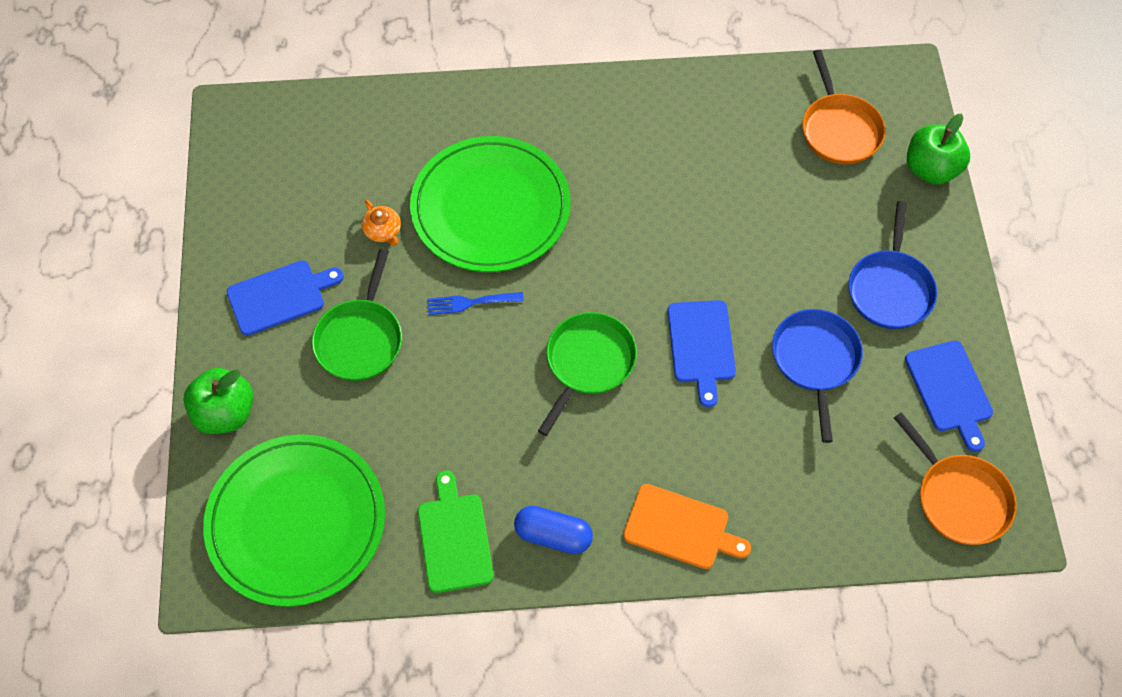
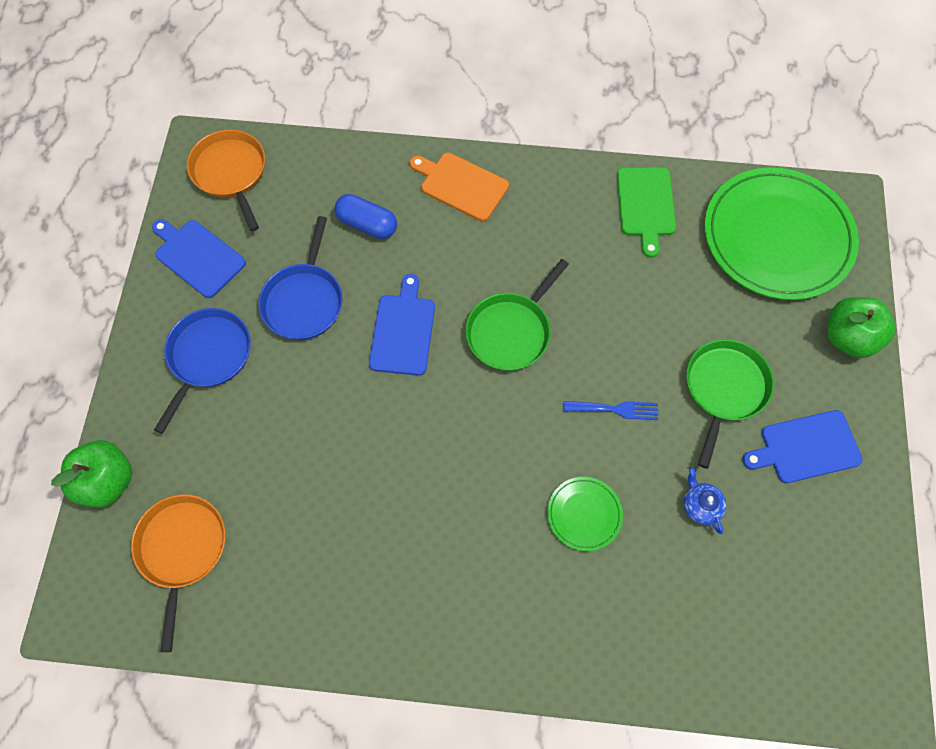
camera: 170 degrees left, 5 degrees up
(383, 231) = (700, 505): orange teapot -> blue teapot
(490, 208) = (584, 514): green plate -> green plate, size x0.44
(553, 535) = (565, 195): blue capsule -> blue capsule (367, 224)
(949, 390) = (197, 256): blue cutting board -> blue cutting board turned 45 degrees counterclockwise

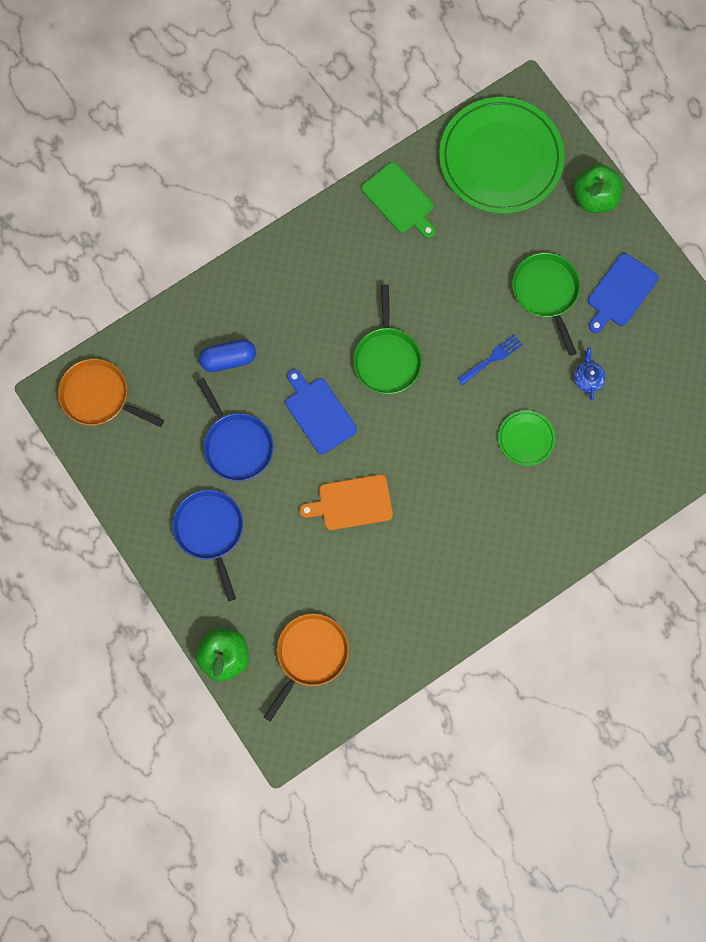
camera: 40 degrees left, 10 degrees up
(182, 549) = (310, 654): orange pan -> orange pan turned 75 degrees clockwise
(197, 256) = (136, 472): blue cutting board -> none
(461, 185) = (265, 281): orange cutting board -> orange cutting board (351, 503)
(700, 505) = (587, 378): blue teapot -> blue teapot turned 60 degrees clockwise

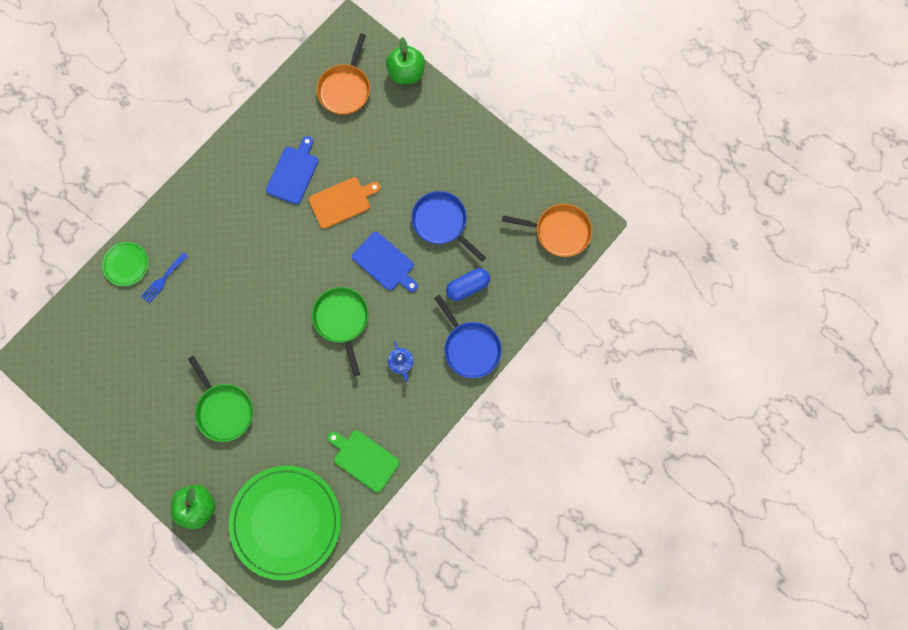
camera: 165 degrees right, 0 degrees up
(210, 530) = (443, 155): blue pan -> blue pan (470, 348)
(492, 358) = (257, 342): blue fork -> blue fork (163, 279)
(526, 438) = (218, 285): green plate -> green plate (126, 264)
(587, 378) = (177, 346): blue teapot -> blue teapot (401, 362)
(620, 292) = (162, 426): blue cutting board -> blue cutting board (293, 173)

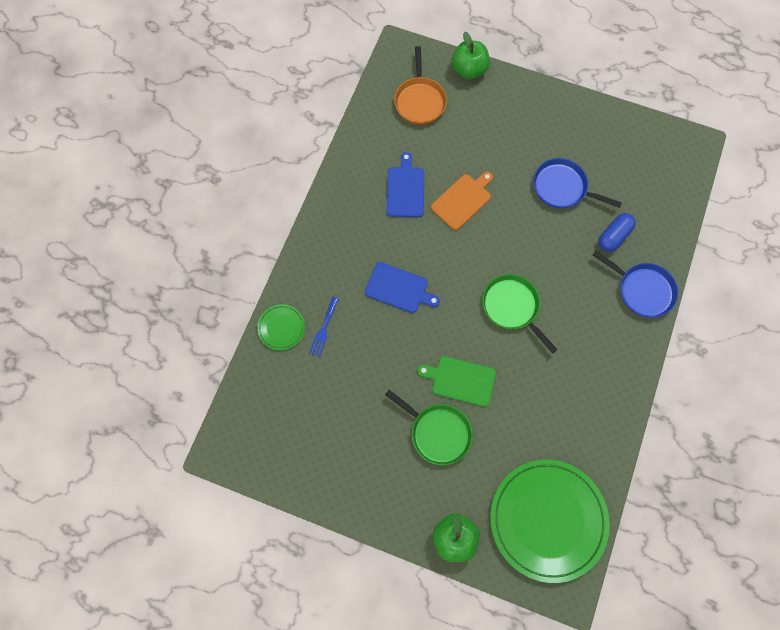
camera: 20 degrees left, 5 degrees down
(364, 459) = (594, 430): green cutting board -> green cutting board (460, 380)
(385, 263) = (528, 241): blue cutting board -> blue cutting board (399, 288)
(401, 362) = (585, 326): blue teapot -> none
(559, 231) = (671, 160): orange pan -> none

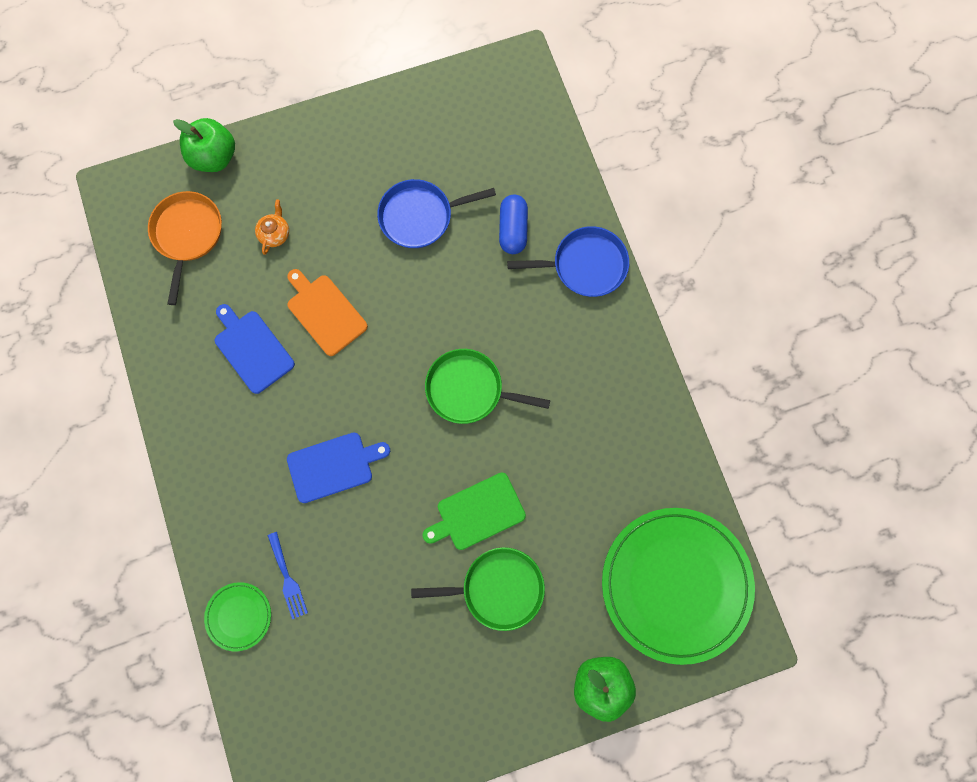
camera: 40 degrees left, 5 degrees up
(420, 101) = (188, 234): orange pan -> orange pan turned 135 degrees counterclockwise
(463, 200) = (325, 312): orange cutting board -> orange cutting board turned 45 degrees counterclockwise
(469, 136) = (275, 233): none -> orange teapot

